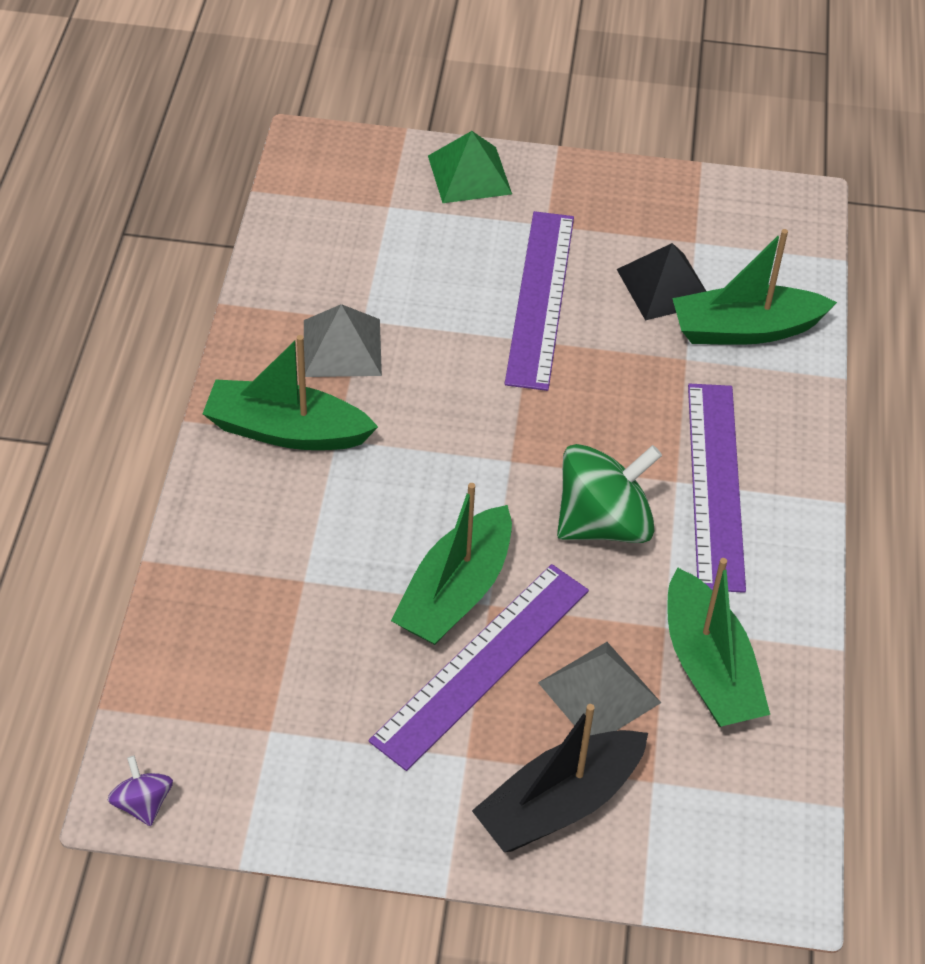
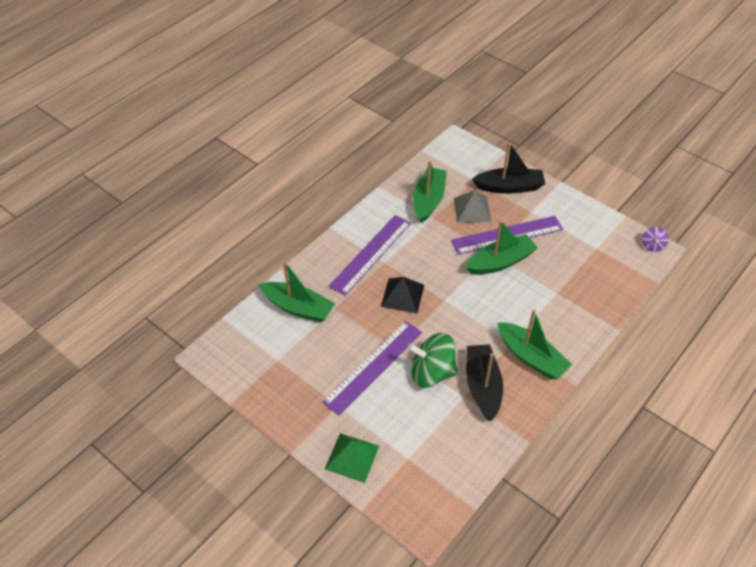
camera: 145 degrees left, 0 degrees up
(342, 347) = (482, 386): grey pyramid -> black boat
(603, 523) = (426, 260): green spinning top -> green spinning top (432, 373)
(664, 286) = (312, 344): black pyramid -> black pyramid (402, 295)

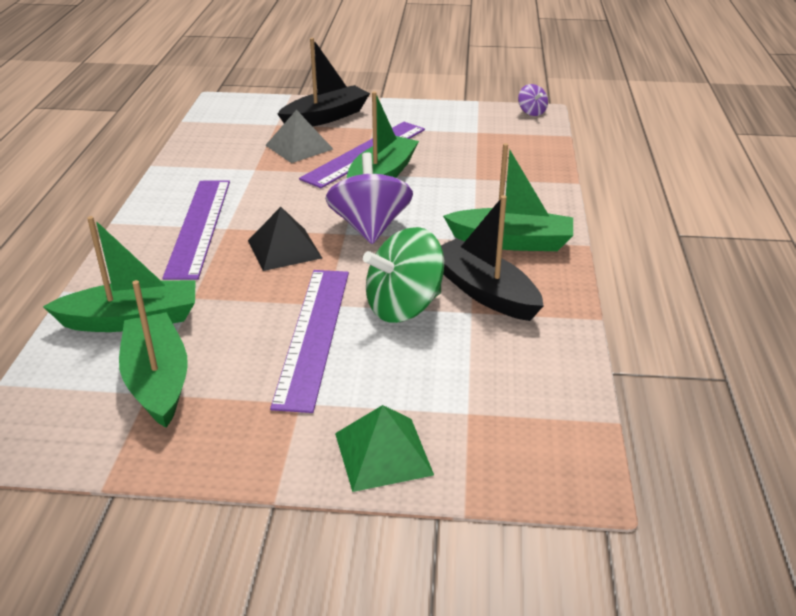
camera: 35 degrees left, 15 degrees down
(428, 200) = (233, 156): green boat -> green boat (157, 380)
(460, 302) = (370, 227): none -> purple spinning top

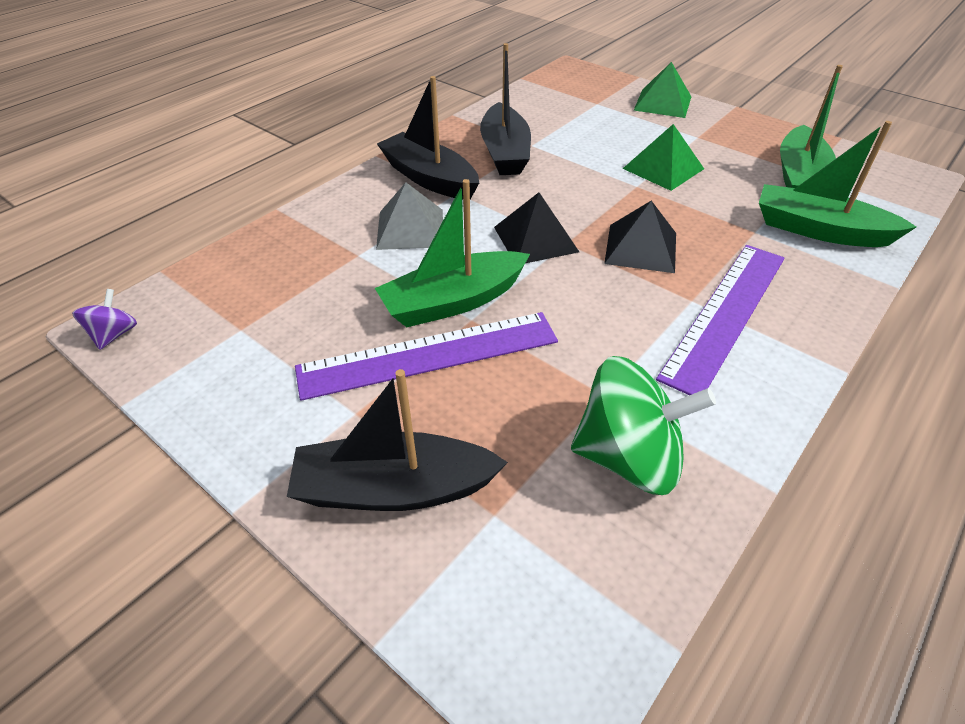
camera: 145 degrees left, 10 degrees up
(299, 147) = (505, 417): grey pyramid -> grey pyramid (410, 229)
(313, 335) = (663, 168): purple ruler -> green pyramid
(370, 227) = (536, 239): purple spinning top -> black pyramid
(404, 307) = (577, 163): green spinning top -> green spinning top (629, 457)
(511, 241) = (429, 178): green boat -> black boat

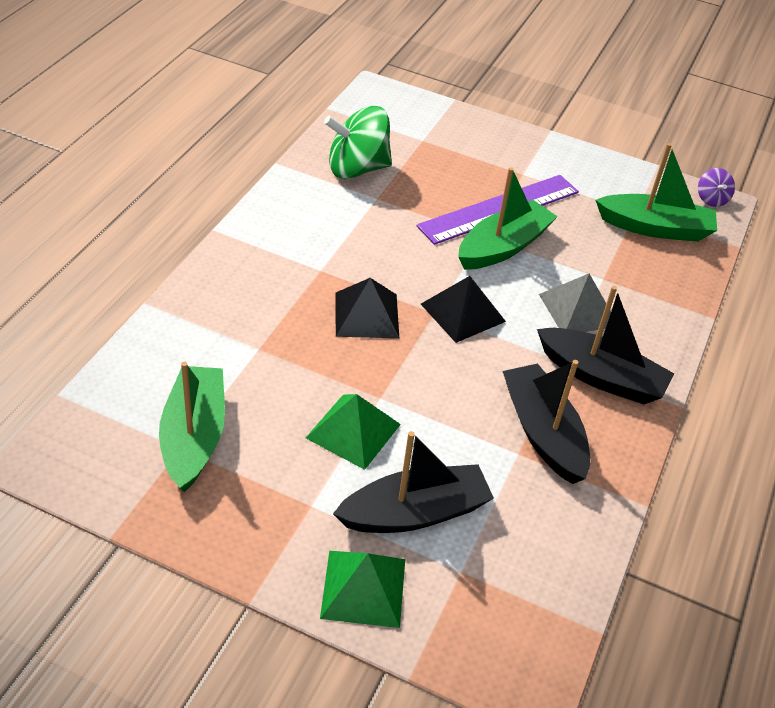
camera: 160 degrees right, 0 degrees up
(394, 489) = (478, 144): black boat -> black boat (415, 512)
(725, 314) = (295, 260): purple ruler -> none
(819, 230) = (194, 358): green boat -> green boat (655, 228)

